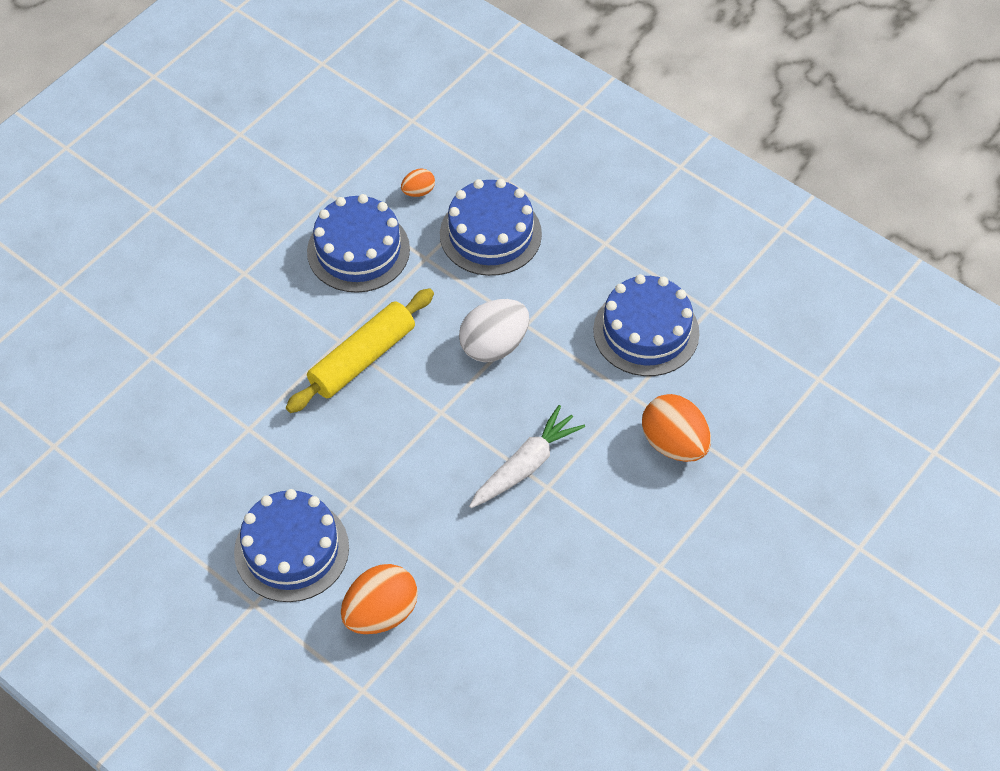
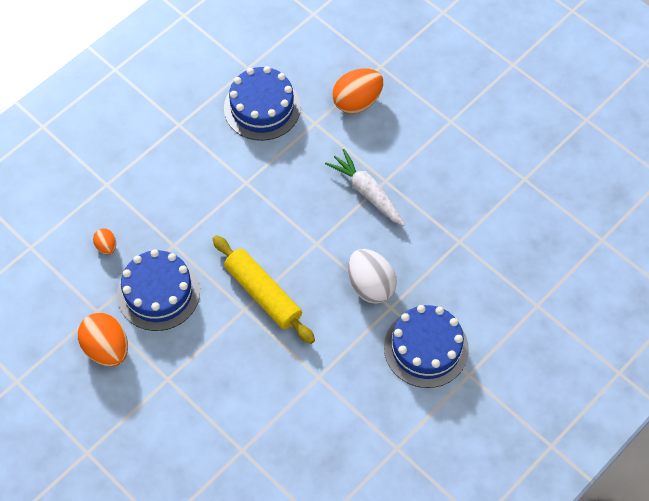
camera: 85 degrees left, 5 degrees up
(381, 613) = (479, 291): orange egg -> orange egg (107, 348)
(490, 234) = (158, 199): blue cake -> none
(494, 345) = (262, 204): white egg -> white egg (370, 286)

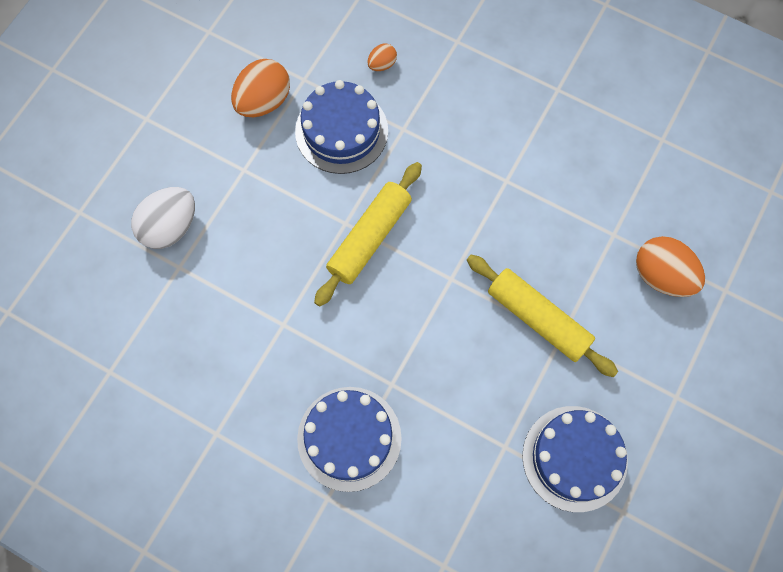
camera: 75 degrees right, 10 degrees up
(262, 108) = (613, 170): blue cake -> blue cake (574, 458)
(367, 192) = (538, 319): white carrot -> yellow rolling pin
(370, 286) = (413, 354): white egg -> white egg (170, 227)

